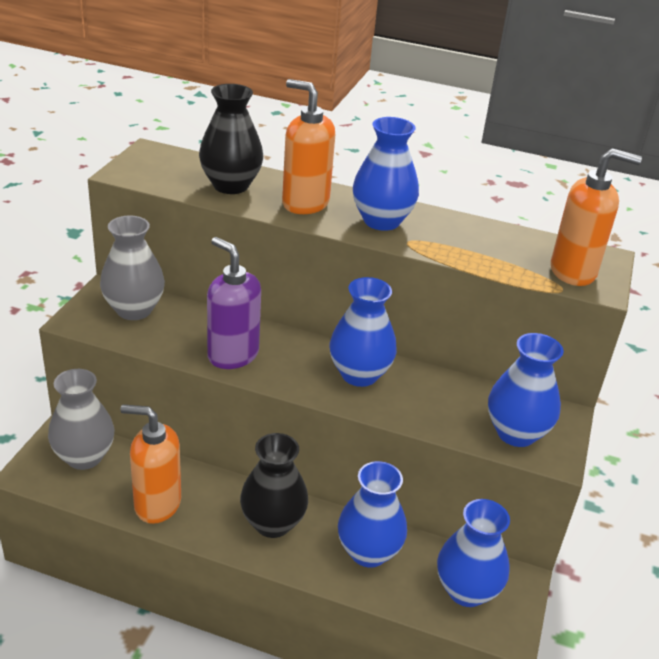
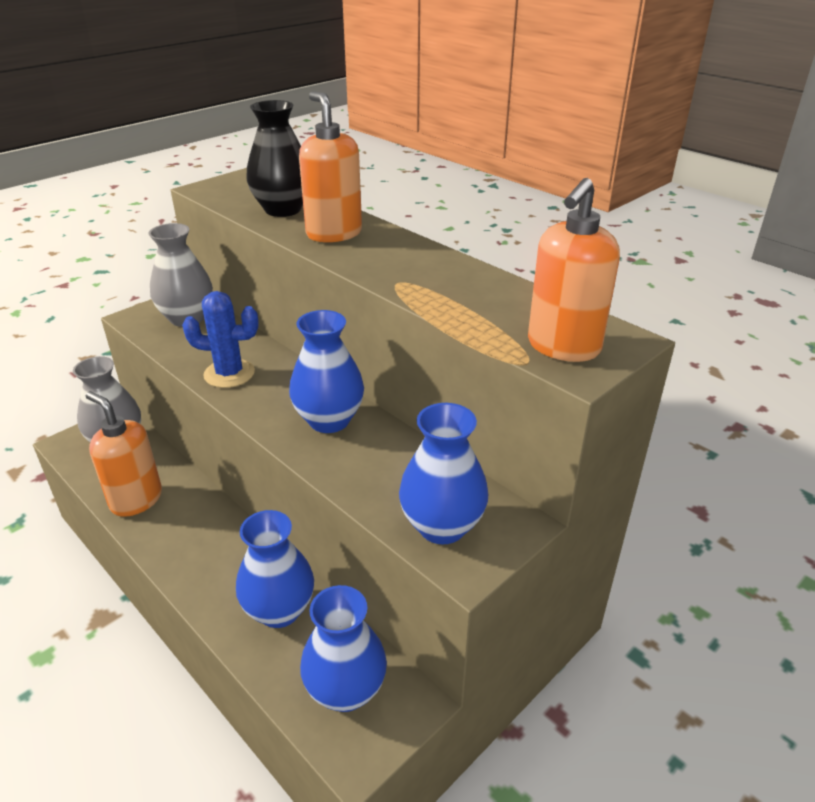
camera: 30 degrees right, 0 degrees up
(232, 355) = (229, 374): purple soap dispenser -> blue cactus
(272, 523) = (215, 550): black vase -> none
(381, 221) = (393, 260): blue vase -> none
(573, 272) = (563, 347): orange soap dispenser -> orange soap dispenser turned 90 degrees clockwise

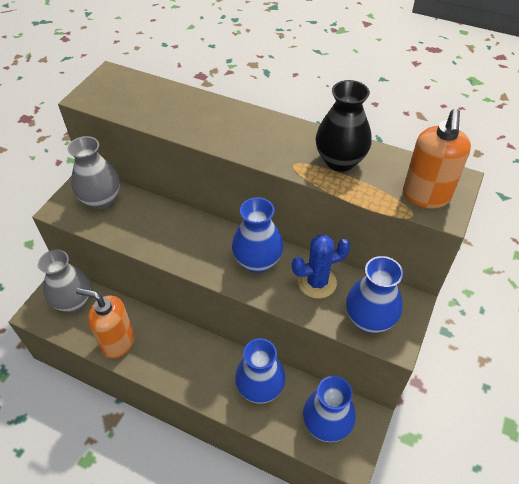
camera: 20 degrees left, 15 degrees up
(229, 374) = (166, 242): blue cactus -> blue cactus (317, 282)
(283, 209) = (164, 108): black vase -> black vase (340, 161)
(334, 233) = (219, 125): orange soap dispenser -> none

